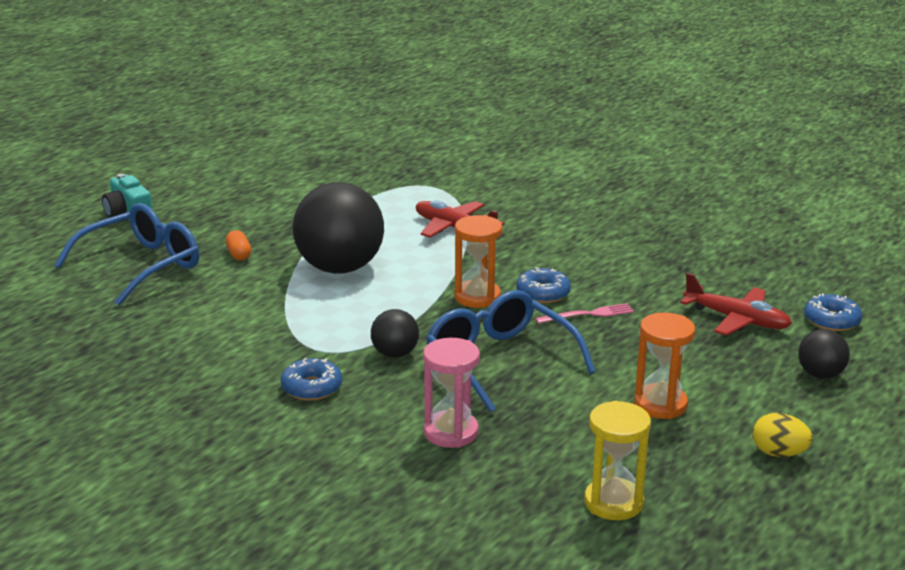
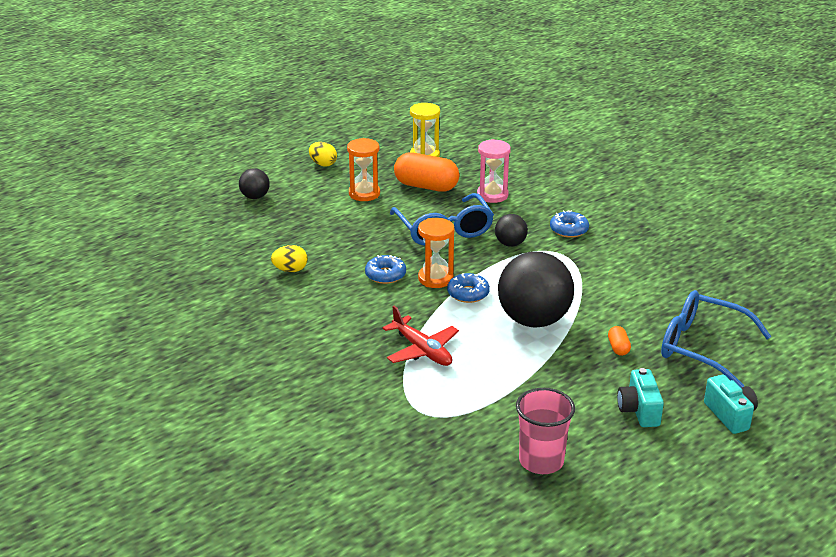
camera: 165 degrees left, 5 degrees up
(142, 266) = (701, 347): blue glasses -> blue glasses turned 60 degrees clockwise
(220, 209) = (639, 410): none -> turquoise camera
(310, 170) = (541, 461): none -> pink cup
(570, 433) = (426, 186): none -> orange capsule
(588, 314) = (365, 254): pink fork -> none
(665, 284) = (290, 270): none -> yellow egg
(737, 320) = (267, 236): red plane -> none
(831, 320) = (206, 227): blue donut -> blue donut (468, 293)

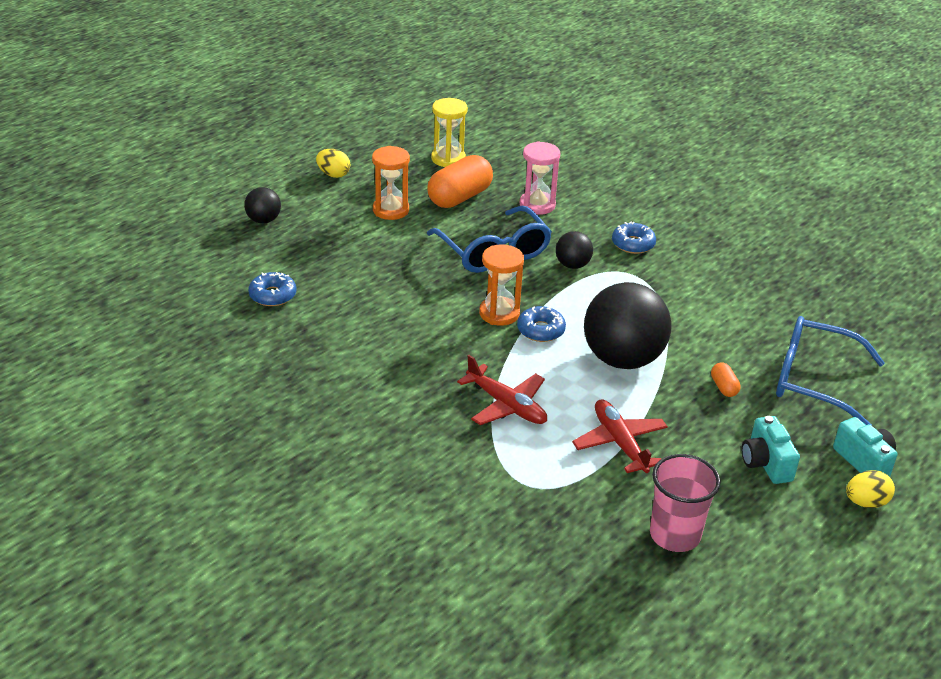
camera: 10 degrees left, 5 degrees up
(290, 270) = (328, 312): yellow egg -> yellow egg (866, 502)
(385, 275) = (441, 312): blue donut -> blue donut (272, 295)
(426, 186) = (459, 197): orange capsule -> orange capsule turned 60 degrees counterclockwise
(513, 386) = (620, 443): none -> red plane

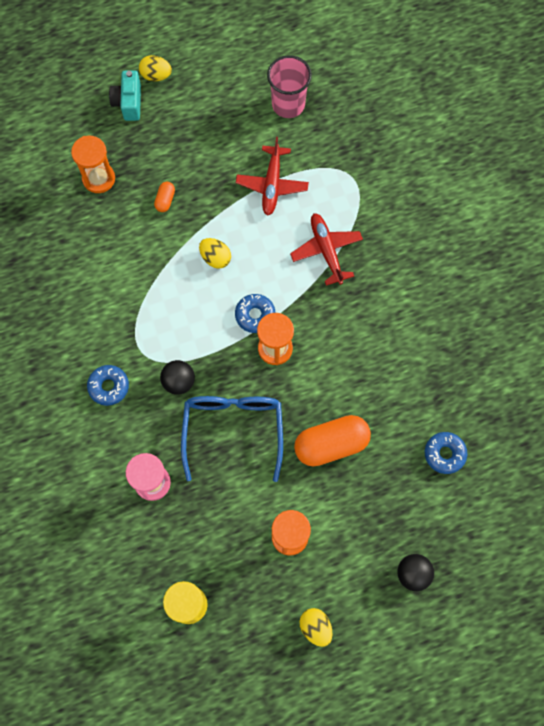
camera: 150 degrees left, 35 degrees up
(459, 197) = (216, 528): orange capsule -> orange capsule (331, 444)
(622, 359) = (215, 258): black ball -> yellow egg
(766, 463) = (191, 128): turquoise camera -> none
(813, 380) = (99, 179): blue glasses -> orange hourglass

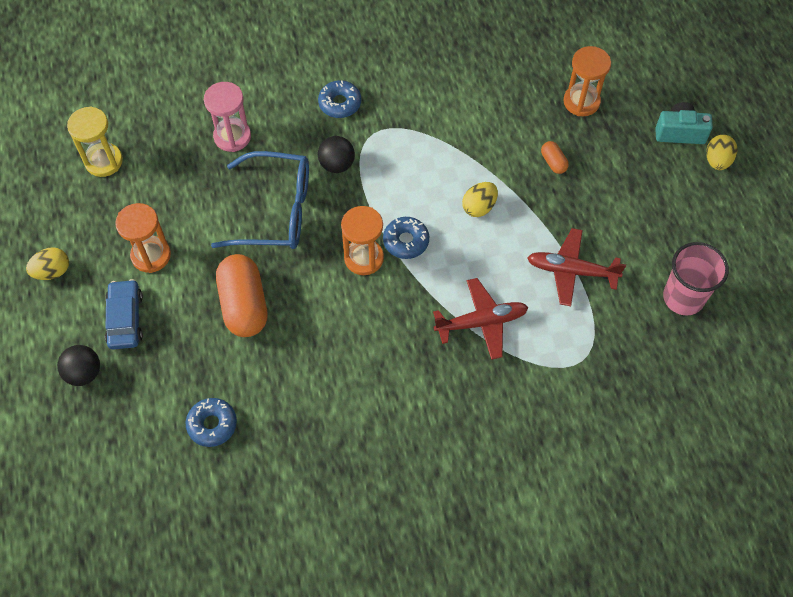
camera: 95 degrees right, 10 degrees down
(165, 200) = (553, 162): orange capsule -> orange capsule turned 45 degrees clockwise
(356, 547) = (125, 319): none -> blue car

